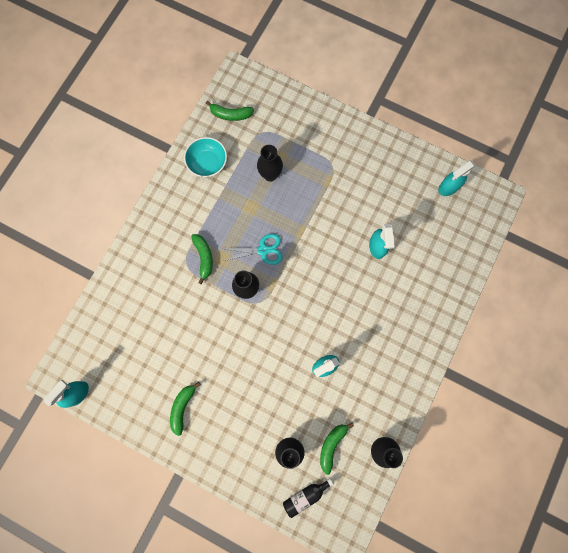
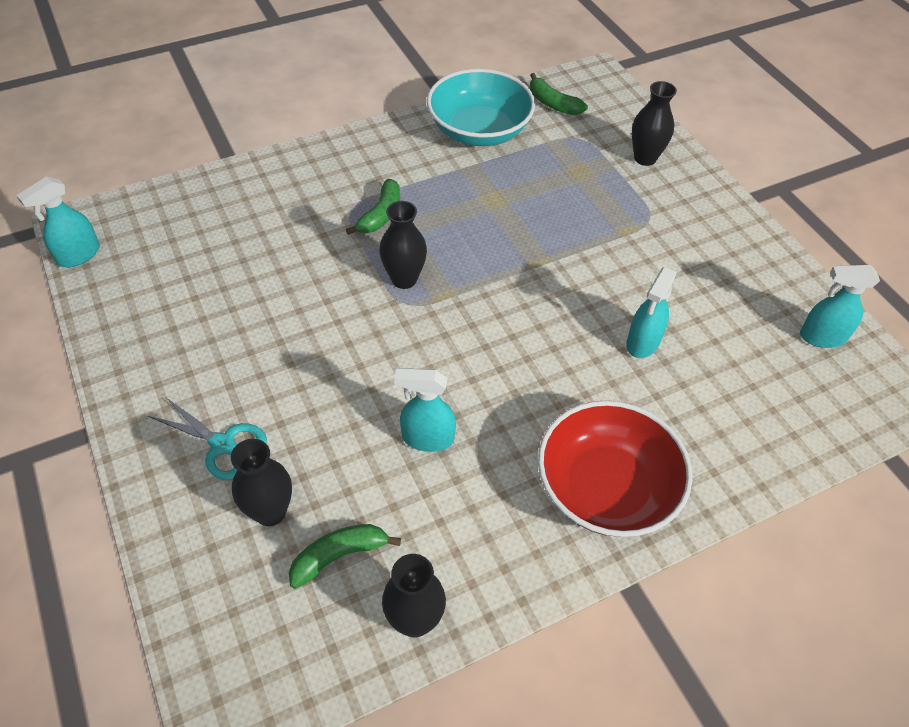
camera: 35 degrees right, 25 degrees down
(78, 393) = (78, 255): turquoise spray bottle -> turquoise spray bottle turned 150 degrees clockwise
(182, 407) = (181, 354): green banana -> none
(207, 163) = (479, 130): turquoise bowl -> turquoise bowl, size x1.59
(263, 250) = (467, 251): turquoise scissors -> turquoise scissors (223, 444)
(270, 175) = (551, 182): black vase -> black vase (645, 158)
(305, 495) = (227, 599): black bottle -> none
(410, 335) = (606, 488): none -> red bowl

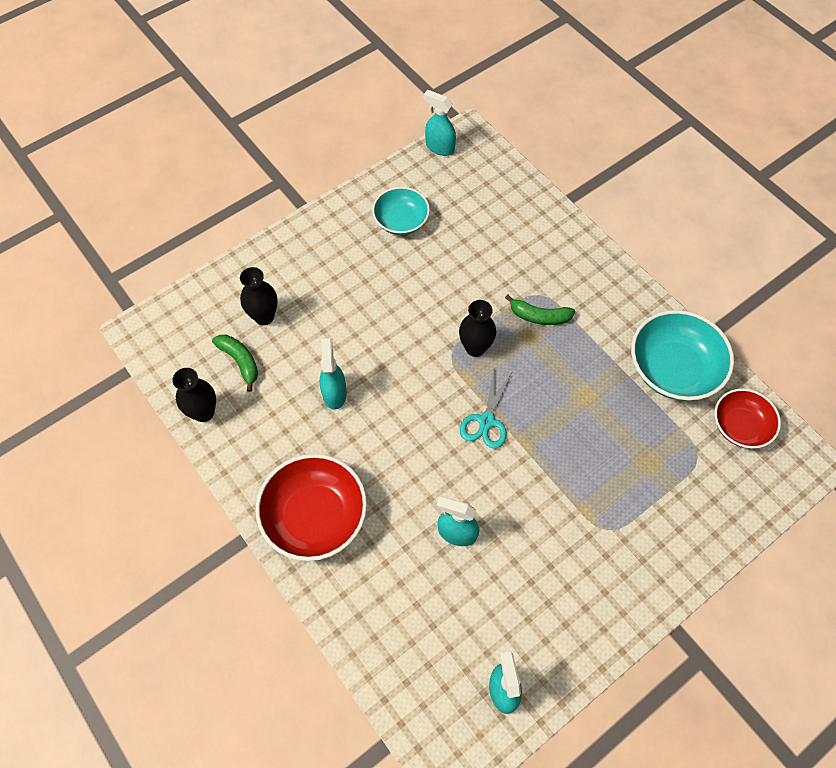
camera: 80 degrees right, 10 degrees up
(179, 318) = (401, 221): none -> turquoise bowl
(223, 444) = (307, 277): turquoise scissors -> turquoise scissors (486, 421)
(553, 104) = (740, 426): green banana -> red bowl
(645, 158) = (691, 519): black vase -> none

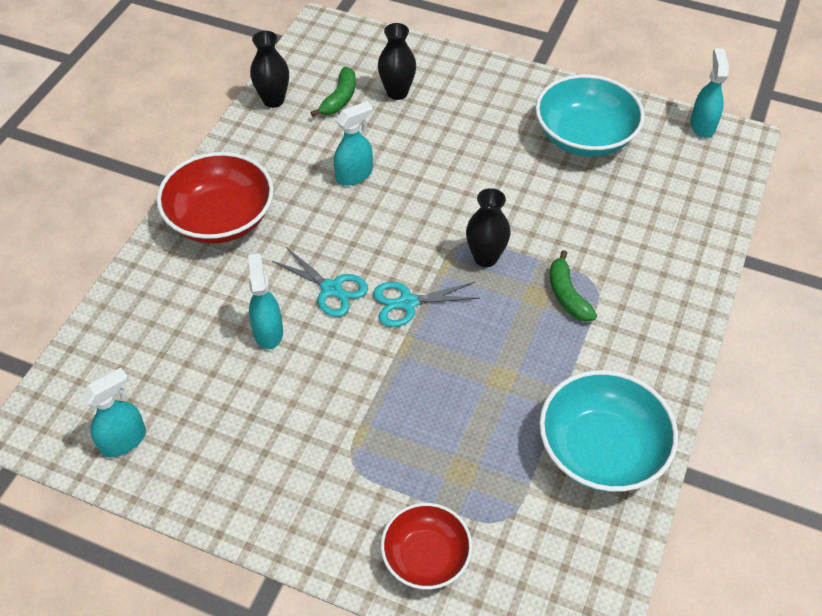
camera: 60 degrees right, 10 degrees down
(401, 221) = (584, 136): turquoise bowl -> turquoise bowl, size x1.59
(442, 467) = (331, 289): none -> turquoise scissors
(740, 426) = (577, 552): red bowl -> red bowl (426, 556)

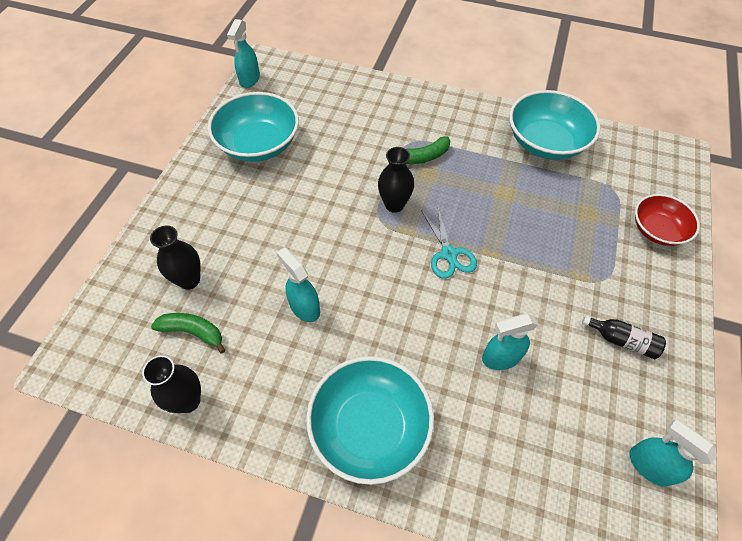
camera: 95 degrees left, 5 degrees up
(221, 218) = (370, 427): red bowl -> turquoise bowl
(265, 457) = (622, 340): none -> black bottle
(331, 289) = (444, 312): turquoise scissors -> none
(702, 125) = (249, 79): turquoise spray bottle -> turquoise spray bottle turned 75 degrees counterclockwise

